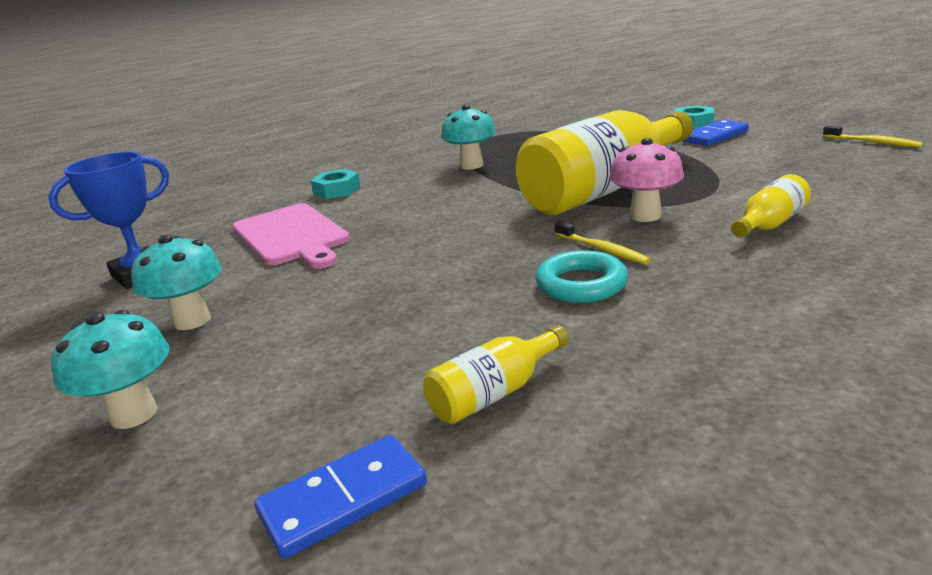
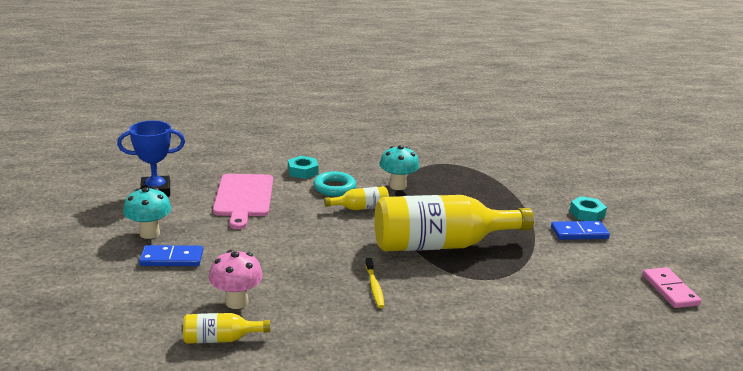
camera: 25 degrees right, 0 degrees up
(134, 414) = (86, 274): turquoise mushroom -> none
(343, 499) = (119, 352): blue domino -> blue domino (172, 258)
(581, 284) = (333, 303): turquoise ring -> turquoise ring (334, 187)
(645, 216) = (431, 276): pink mushroom -> pink mushroom (236, 302)
(769, 224) = (486, 317): yellow bottle -> yellow bottle (360, 208)
(872, 142) = (669, 290): yellow toothbrush -> pink domino

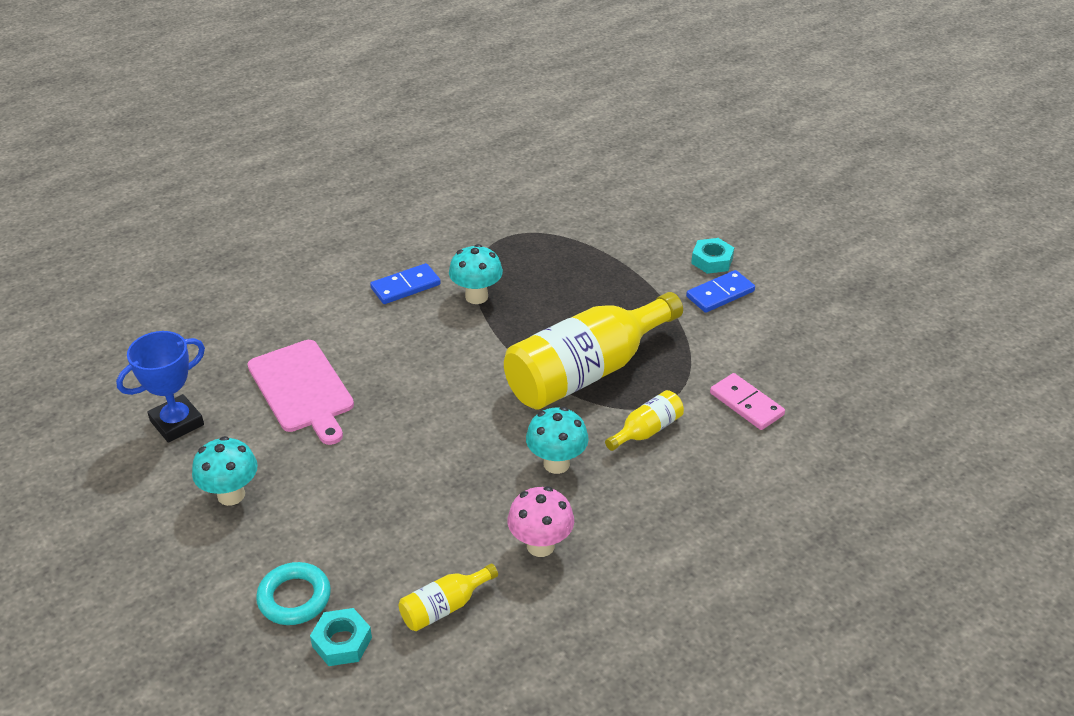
camera: 25 degrees left, 15 degrees up
(172, 258) = (293, 521): blue domino -> blue domino (405, 286)
(236, 302) = (421, 550): pink mushroom -> pink mushroom (540, 545)
(303, 171) = (343, 316): turquoise nut -> turquoise nut (342, 642)
(334, 187) = (403, 329): turquoise ring -> turquoise ring (294, 598)
(360, 208) = (458, 350): yellow bottle -> yellow bottle (646, 430)
(374, 287) = (556, 464): yellow toothbrush -> turquoise mushroom
(669, 290) = (848, 342): pink domino -> pink domino (746, 404)

